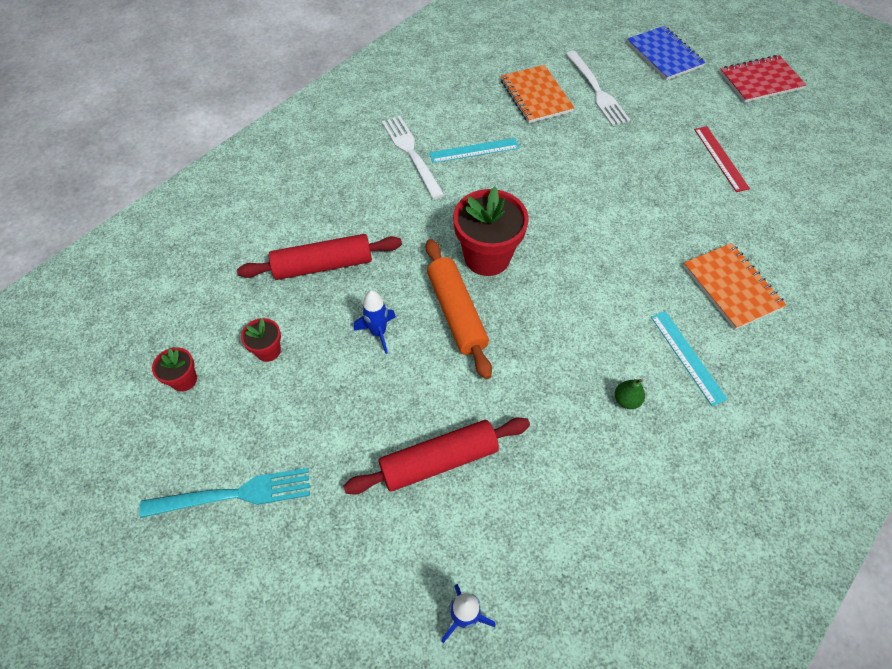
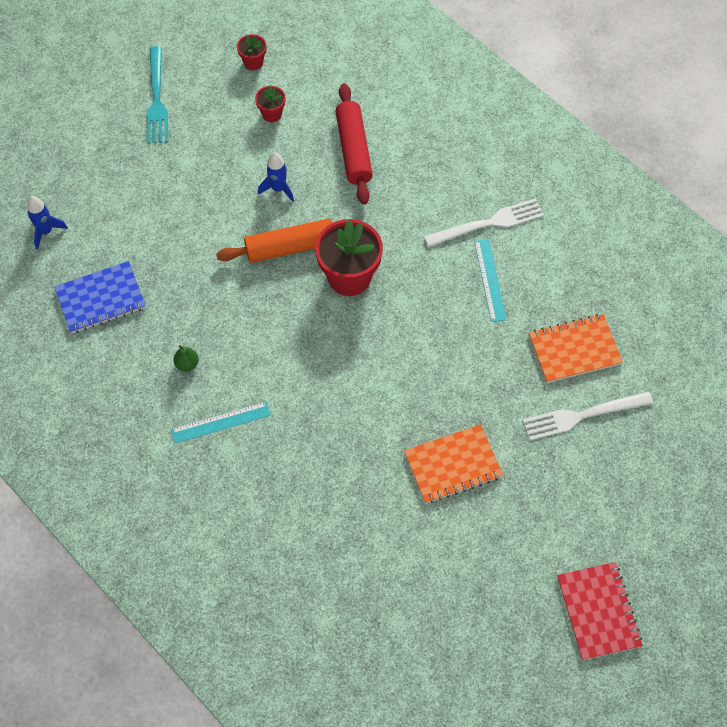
camera: 95 degrees right, 5 degrees up
(439, 460) = (159, 224): red rolling pin -> none
(664, 55) = (650, 507): blue notebook -> blue notebook (101, 299)
(720, 158) = (465, 523): red ruler -> none
(731, 287) = (290, 482): orange notebook -> orange notebook (452, 465)

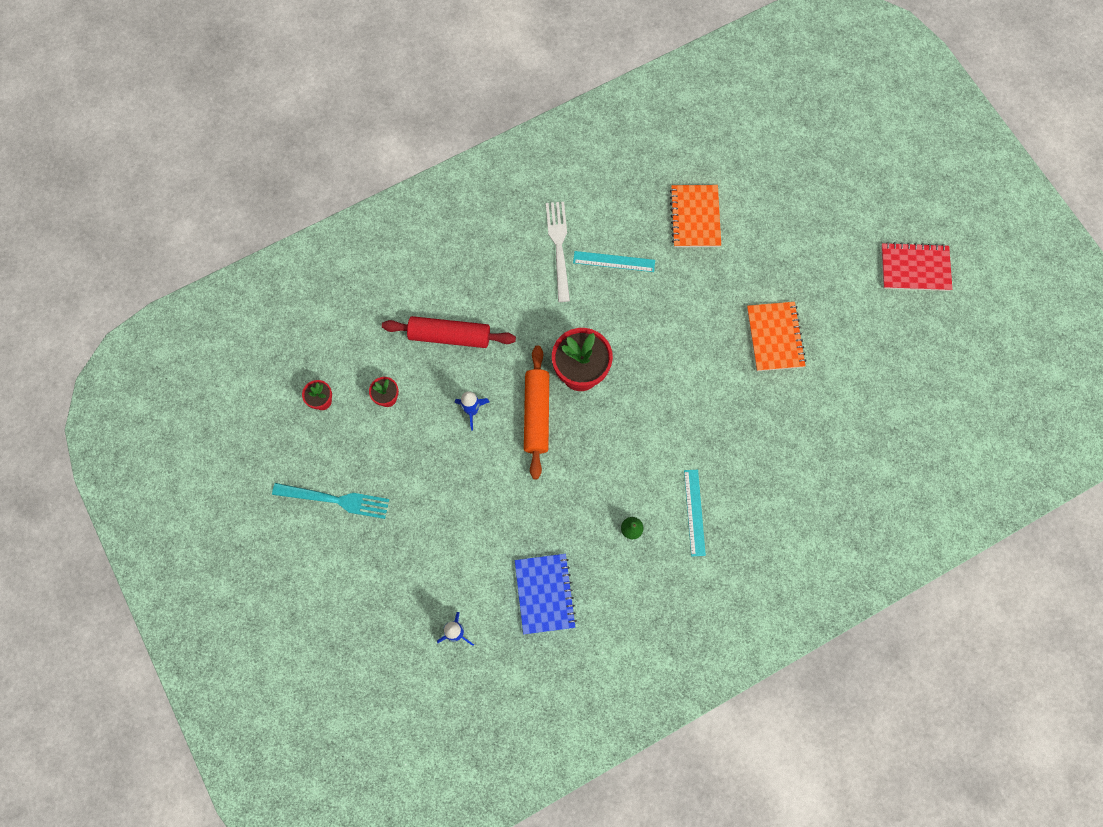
camera: 75 degrees left, 10 degrees up
(581, 416) = (754, 230): white fork -> none

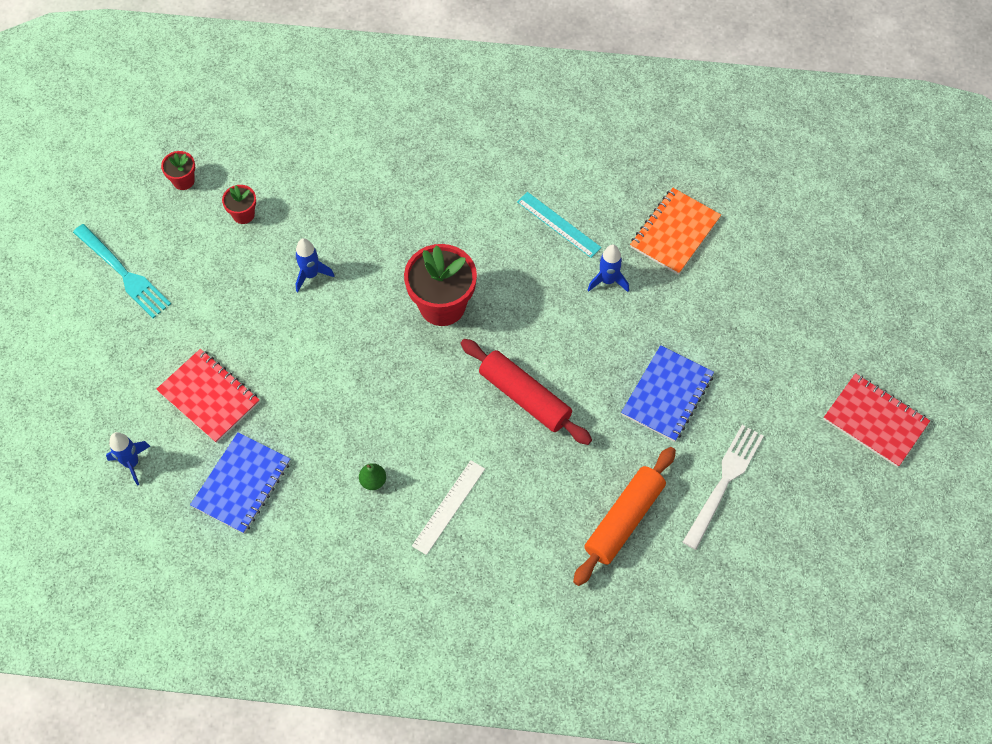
camera: 35 degrees right, 10 degrees down
(449, 336) = (345, 196): red rolling pin -> red rolling pin (524, 397)
(472, 548) = (209, 397): none -> red notebook
(536, 414) = (369, 316): orange rolling pin -> orange rolling pin (624, 520)
(558, 246) = (515, 178): white fork -> white fork (724, 481)
(677, 281) = (608, 281): none -> blue rocket
(694, 512) = (448, 507): turquoise ruler -> white ruler
(775, 337) = (667, 395): orange notebook -> blue notebook

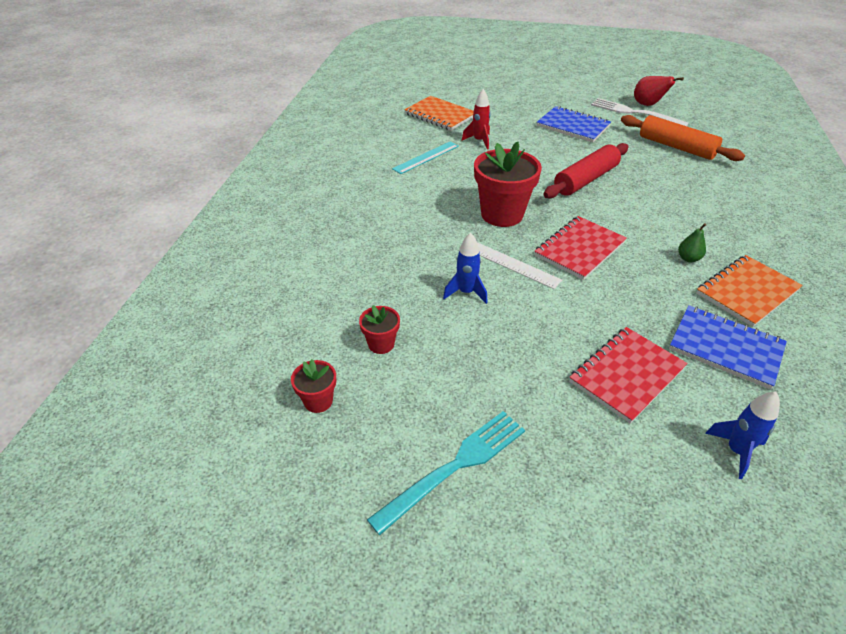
camera: 85 degrees left, 20 degrees down
(320, 525) = (747, 292): none -> orange notebook
(448, 507) = (697, 219): white ruler -> white ruler (513, 265)
(608, 281) = (479, 141): blue rocket -> red rocket
(756, 506) = (648, 105): none -> red pear
(875, 421) = (579, 69): red notebook -> red notebook (579, 249)

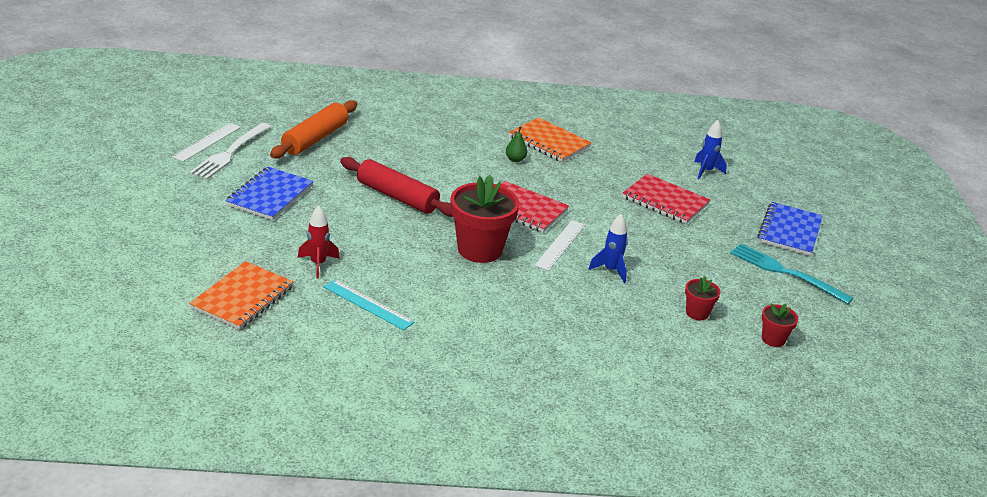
camera: 105 degrees left, 10 degrees down
(648, 105) = (207, 142): red pear -> white ruler
(725, 348) = (616, 160): blue notebook -> blue notebook (789, 231)

